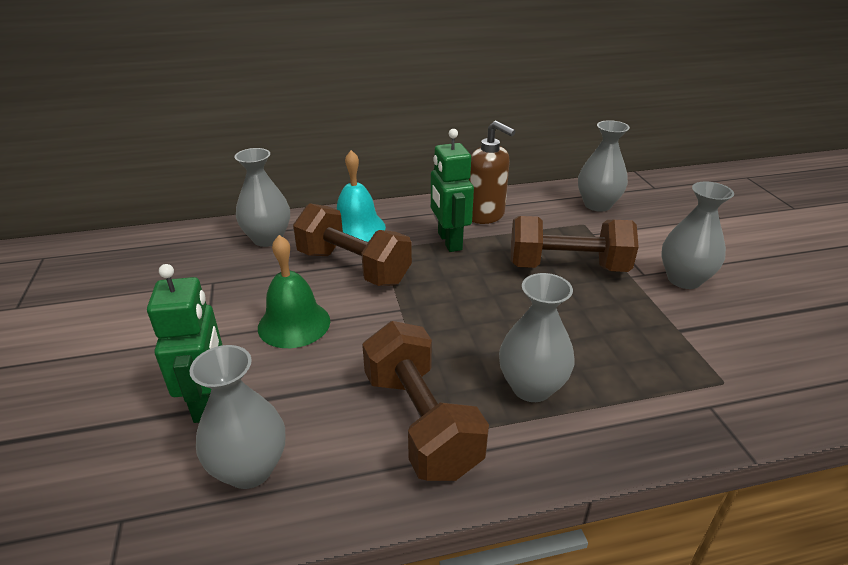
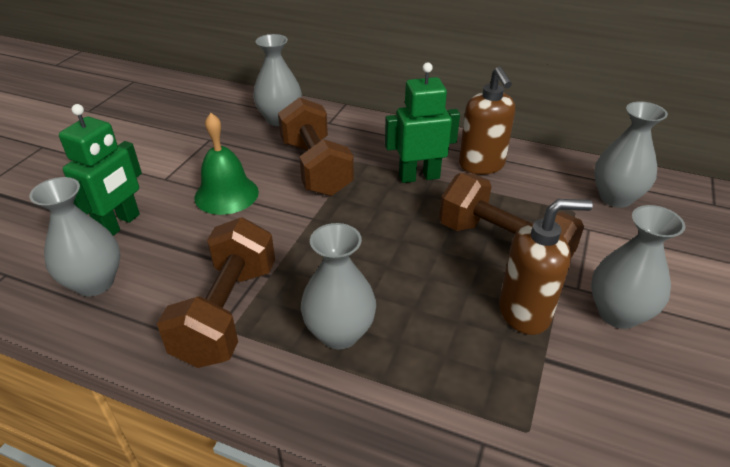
camera: 35 degrees right, 5 degrees up
(357, 228) = (355, 135): turquoise bell -> none
(449, 241) = (419, 176): green robot -> green robot turned 60 degrees clockwise
(633, 306) = (525, 312): none -> brown soap dispenser

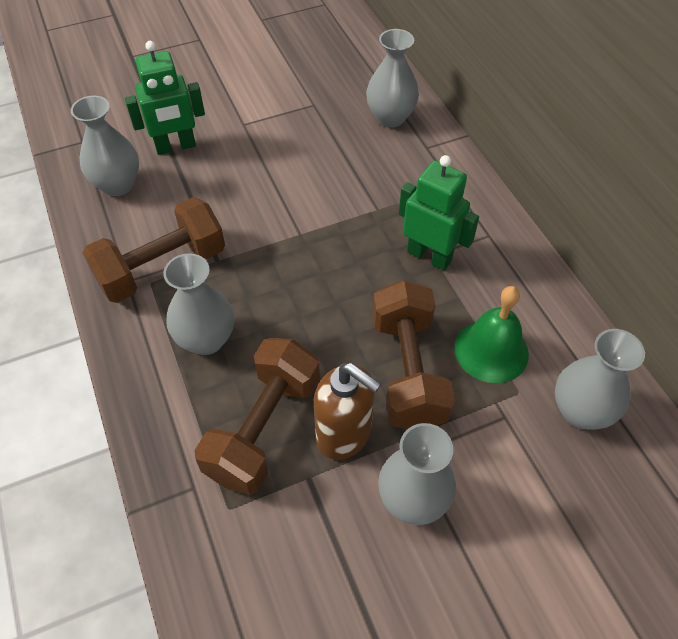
camera: 45 degrees right, 15 degrees up
(226, 194) = (267, 168): green bell -> green bell (491, 350)
(316, 168) = (358, 188): brown dumbbell -> brown dumbbell (264, 428)
(481, 165) = (501, 285): brown soap dispenser -> none

